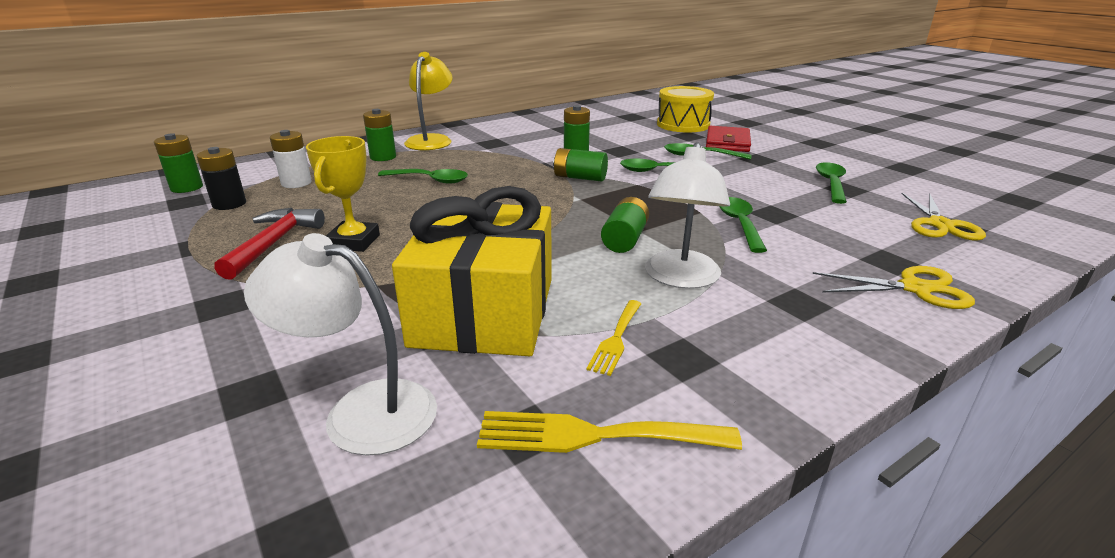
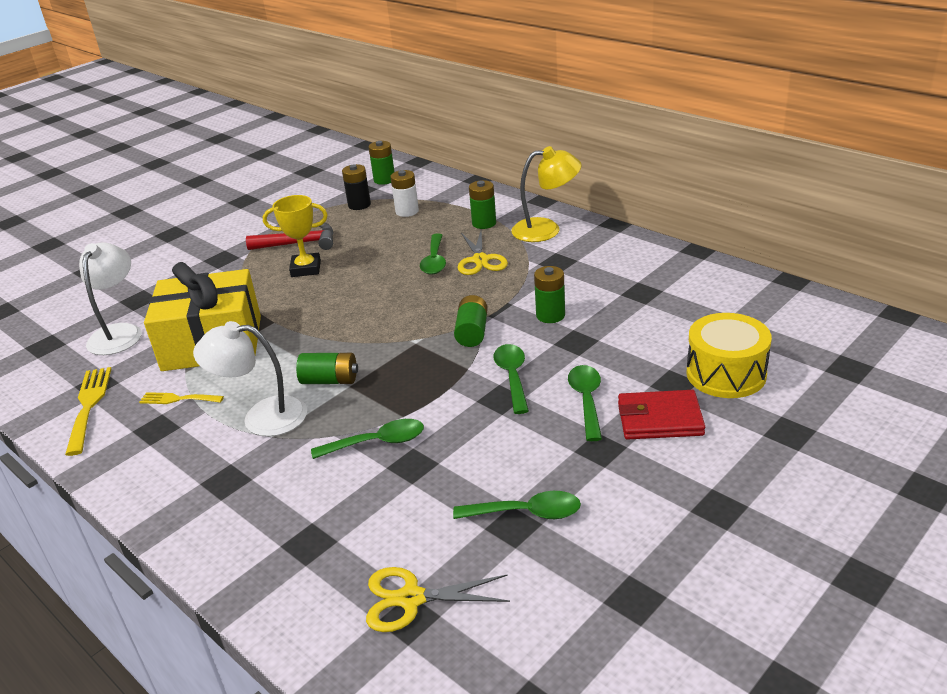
camera: 80 degrees right, 5 degrees up
(915, 288) = (252, 553): yellow scissors -> yellow scissors (480, 260)

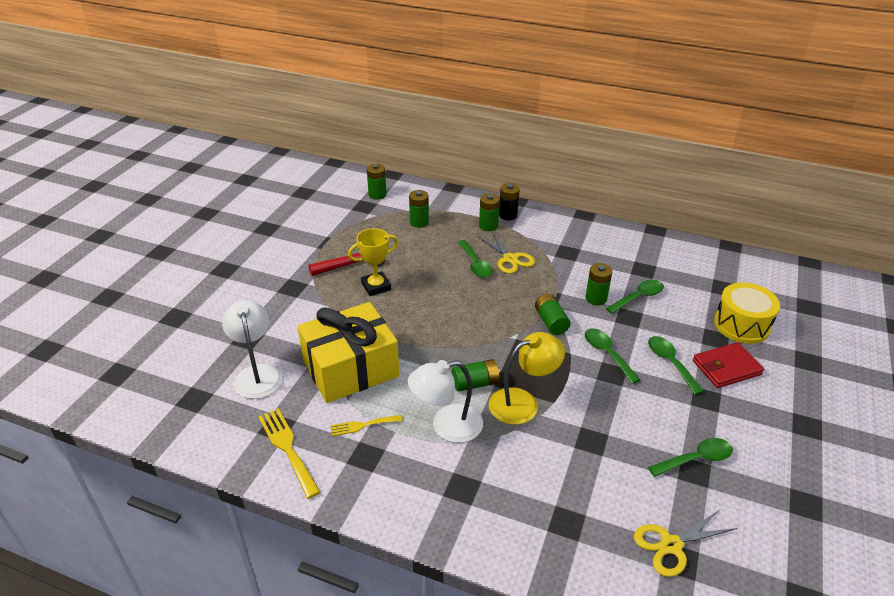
camera: 25 degrees left, 5 degrees up
(359, 205) = (374, 221): black battery -> black battery (508, 215)
(377, 442) = (552, 428): green spoon -> green spoon (638, 297)
(407, 211) = (419, 222): white battery -> green battery
(546, 229) = (539, 226): yellow lamp -> yellow lamp (523, 402)

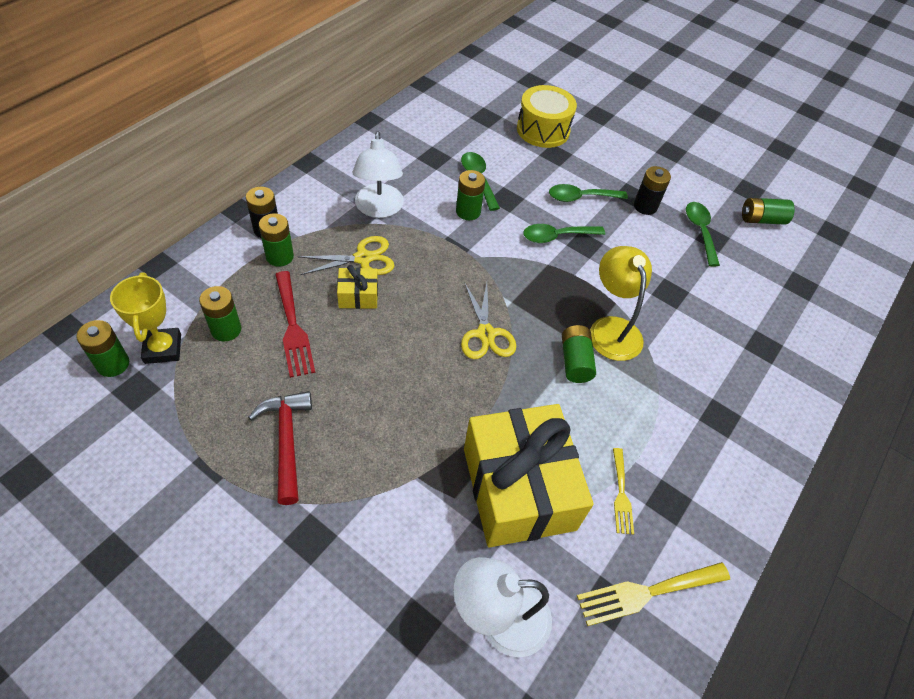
camera: 80 degrees left, 15 degrees up
(376, 286) = (357, 420): yellow trophy -> yellow trophy (163, 349)
(434, 245) = (293, 328): none -> red fork
(446, 426) = (635, 407): white lamp -> white lamp (379, 209)
(475, 264) = (358, 295): green spoon -> yellow gift
(551, 322) = (494, 262): green battery -> green battery (761, 220)
(671, 545) = (787, 285): yellow scissors -> yellow scissors (485, 334)
(697, 411) = (645, 206): none -> black battery
(726, 368) = (596, 165): red wallet -> none

